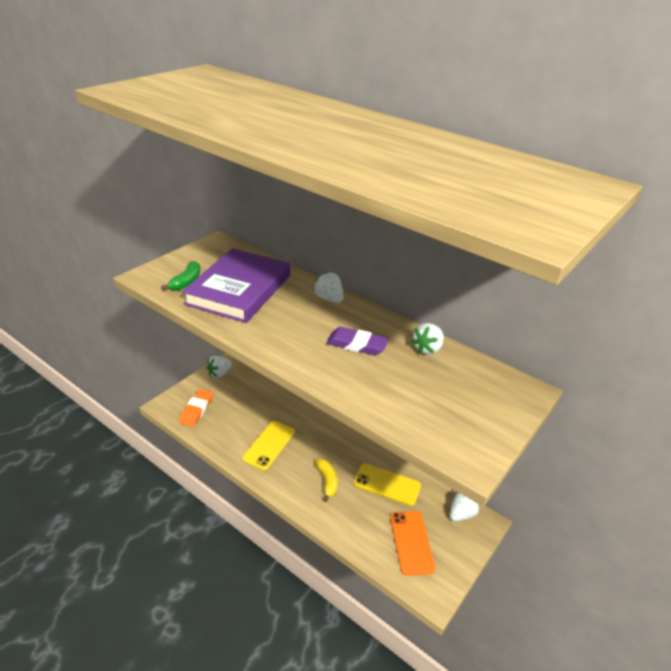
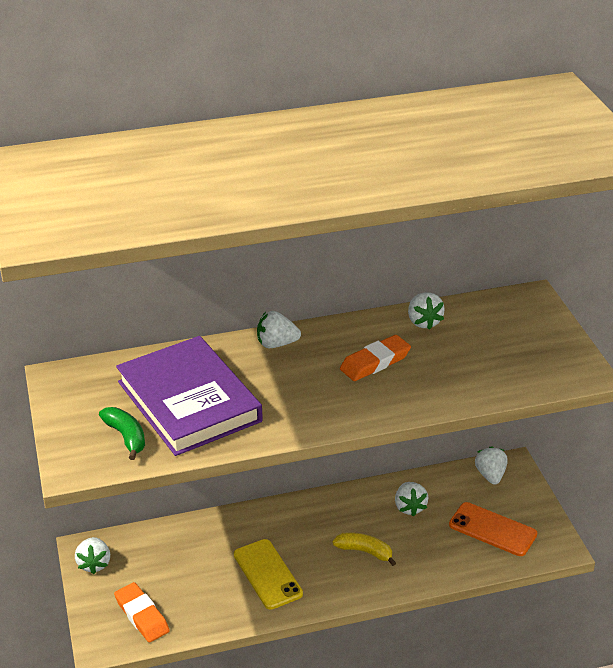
camera: 50 degrees left, 0 degrees up
(357, 345) = (375, 362): purple eraser -> orange eraser
(387, 484) = (409, 507): yellow phone -> white strawberry

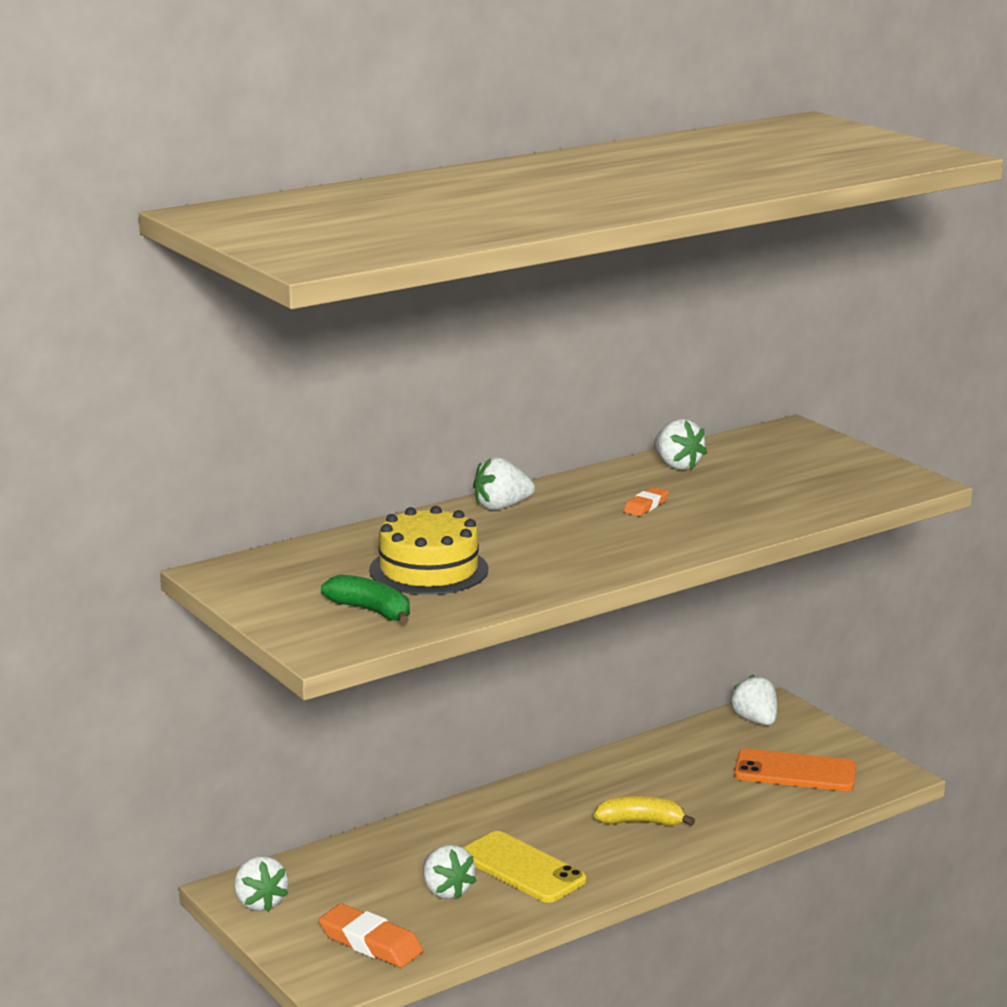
camera: 20 degrees left, 15 degrees down
(188, 401) = (428, 570): purple book -> yellow cake
(375, 362) = (646, 506): orange eraser -> orange eraser, size x0.56
(409, 507) = (670, 769): white strawberry -> white strawberry (446, 891)

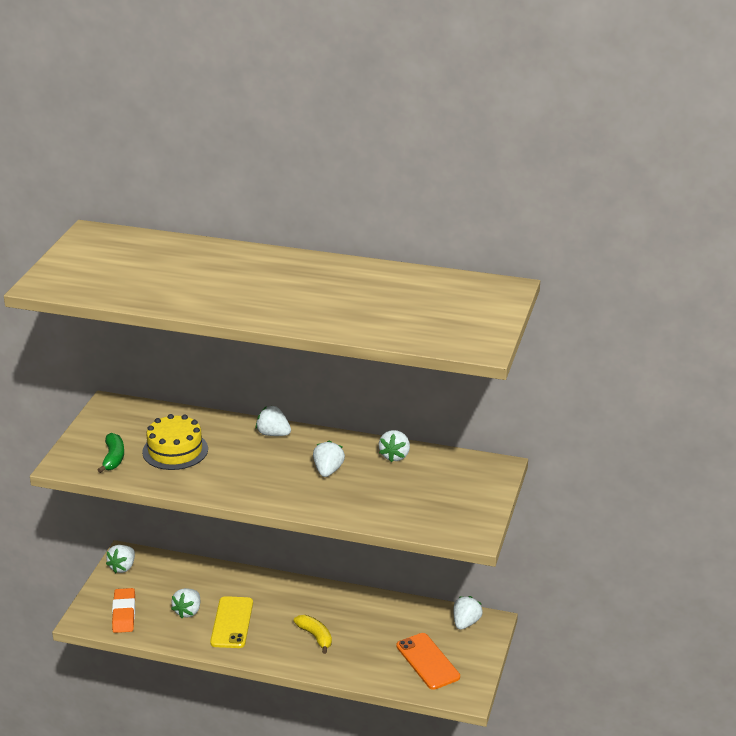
camera: 50 degrees right, 10 degrees up
(646, 506) = (328, 471): orange eraser -> white strawberry

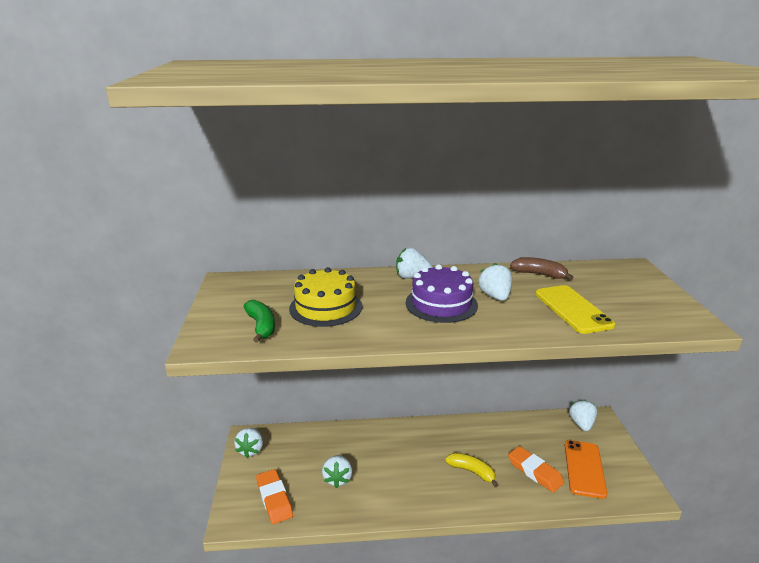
camera: 20 degrees left, 5 degrees down
(232, 622) = (386, 479): yellow phone -> yellow phone (572, 309)
(274, 468) = (441, 304): none -> purple cake
(376, 652) = (534, 472): none -> orange eraser
(395, 456) = (539, 274): white strawberry -> brown banana
(427, 661) = (584, 468): orange phone -> orange phone turned 60 degrees clockwise

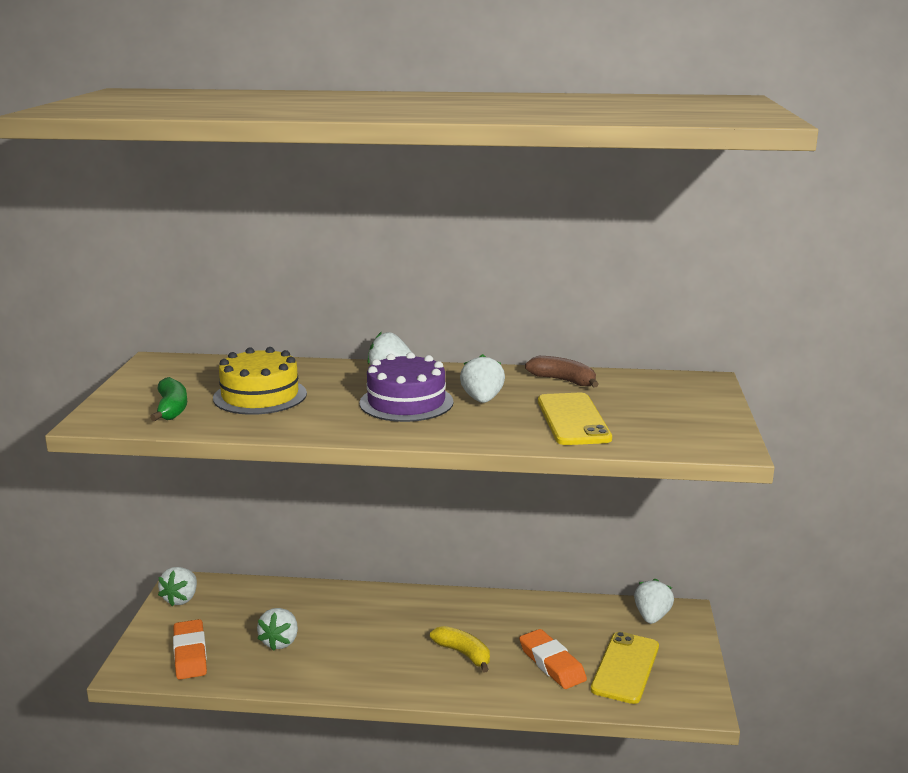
camera: 10 degrees right, 5 degrees down
(584, 468) = (625, 668): orange phone -> yellow phone

